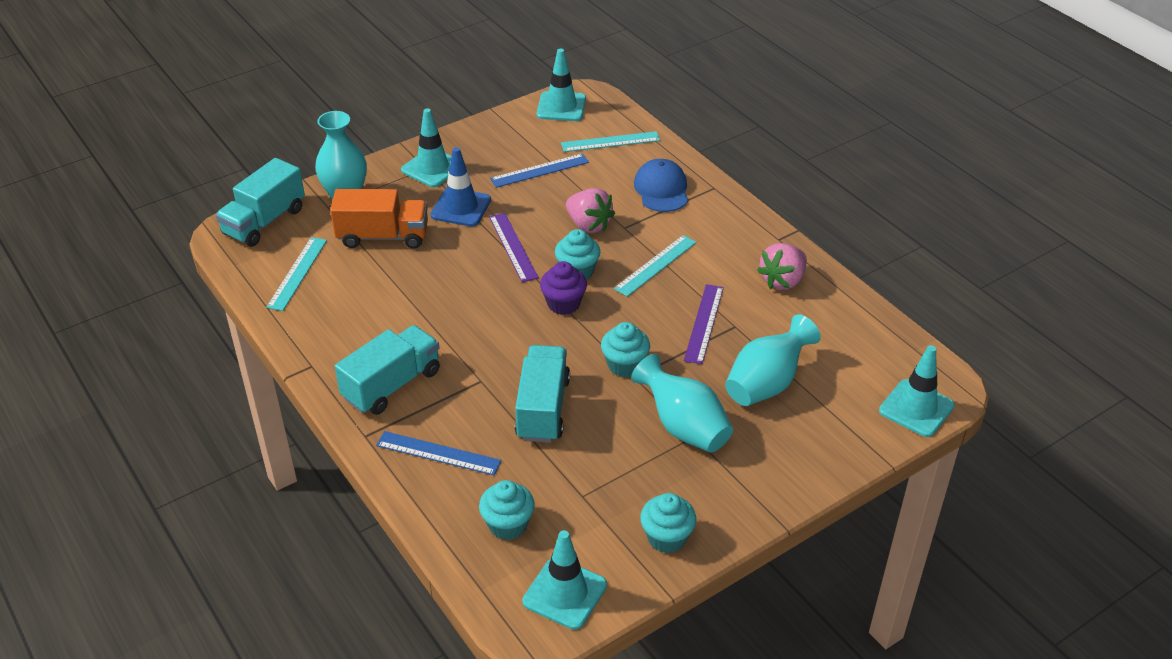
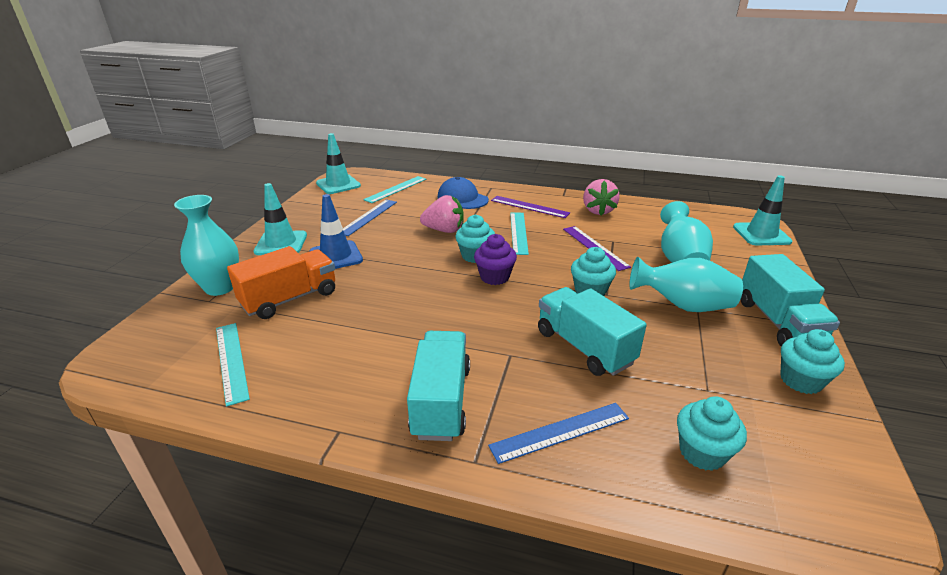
camera: 40 degrees left, 10 degrees down
(264, 221) = (148, 338): turquoise truck -> turquoise truck (778, 322)
(513, 247) = (409, 261): purple ruler -> purple ruler (529, 207)
(565, 593) = (830, 477): turquoise traffic cone -> none

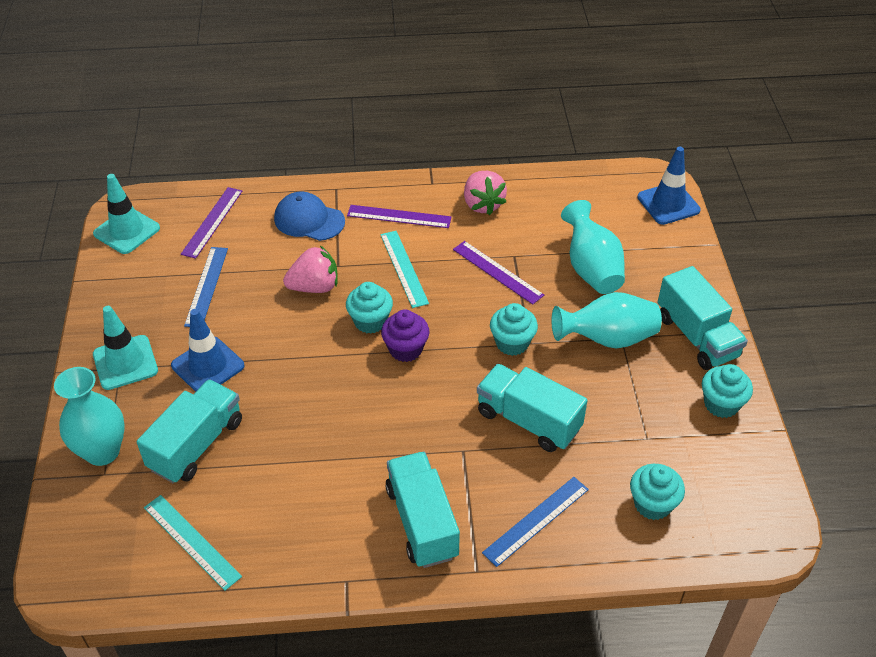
camera: 20 degrees left, 15 degrees up
(290, 299) = (196, 445): orange truck -> turquoise truck
(396, 189) = (212, 222): turquoise ruler -> purple ruler
(761, 234) = (668, 204): turquoise traffic cone -> blue traffic cone

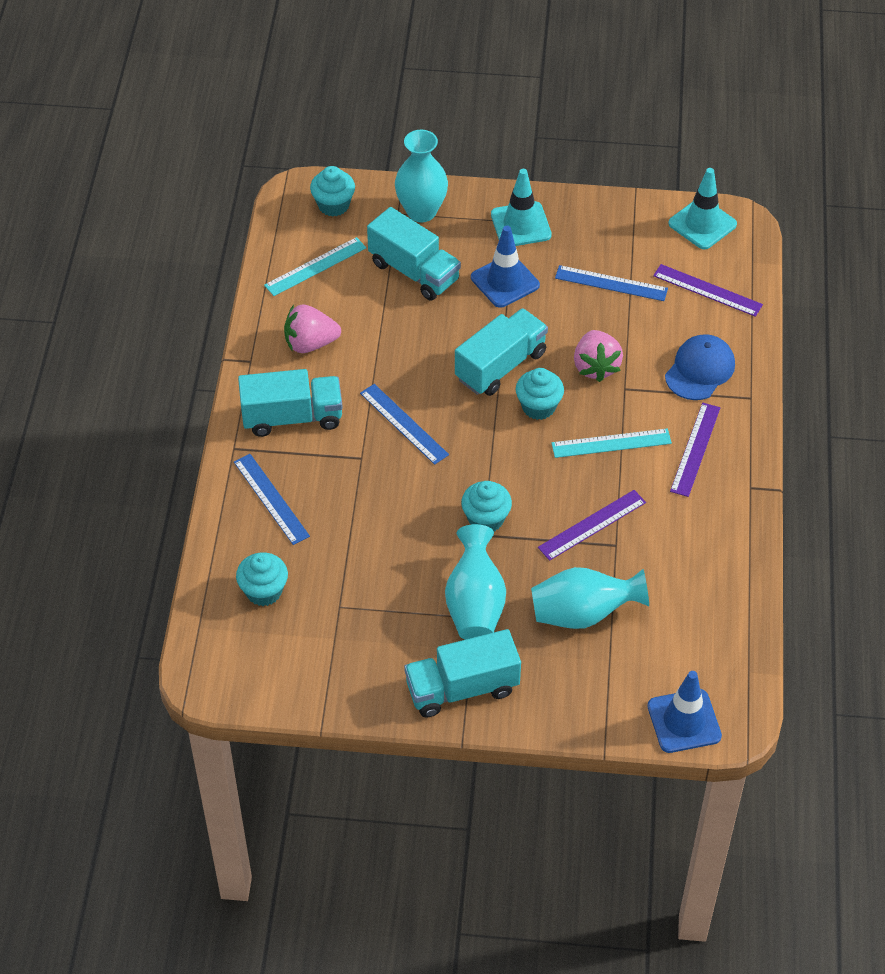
camera: 100 degrees right, 5 degrees up
(405, 349) = (495, 430): purple cupcake -> none
(411, 421) = (404, 423): none -> blue ruler
(482, 204) = (706, 530): pink strawberry -> pink strawberry (310, 343)
(528, 421) = (383, 514): turquoise truck -> turquoise truck (500, 366)
(721, 404) = (365, 683): turquoise cupcake -> turquoise cupcake (333, 205)

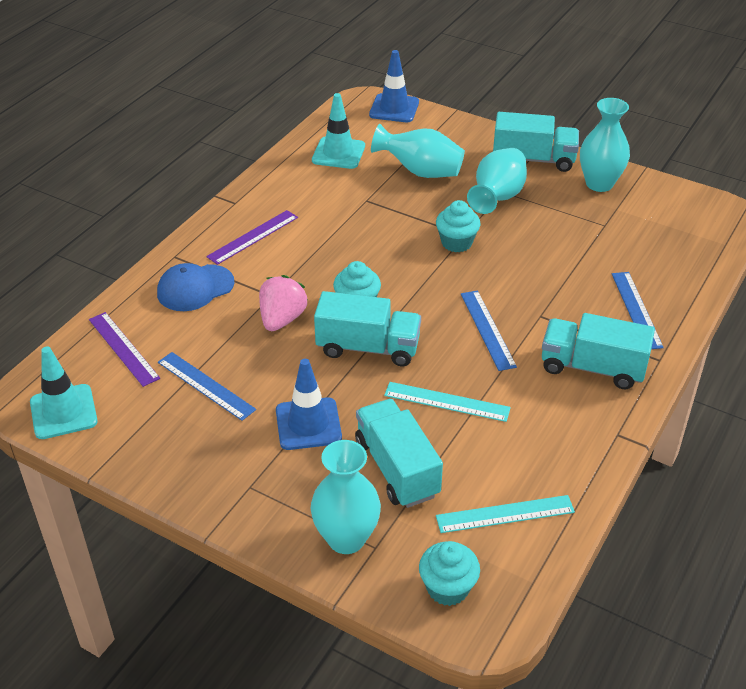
camera: 155 degrees left, 10 degrees down
(264, 591) = (664, 250): turquoise cupcake -> none
(310, 343) = (546, 430): pink strawberry -> none
(368, 674) = (599, 184): none -> turquoise vase
(500, 366) = (368, 348): turquoise truck -> turquoise truck turned 150 degrees counterclockwise
(521, 225) = (246, 480): turquoise traffic cone -> turquoise traffic cone (338, 153)
(592, 525) = (375, 216): purple ruler -> none
(611, 443) = (316, 260): turquoise ruler -> turquoise ruler (447, 401)

